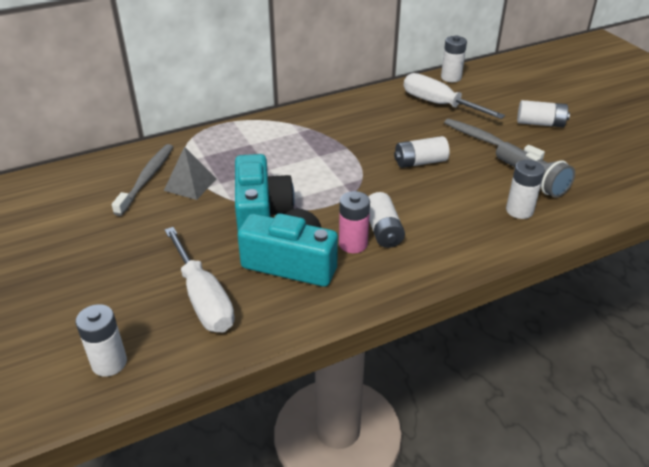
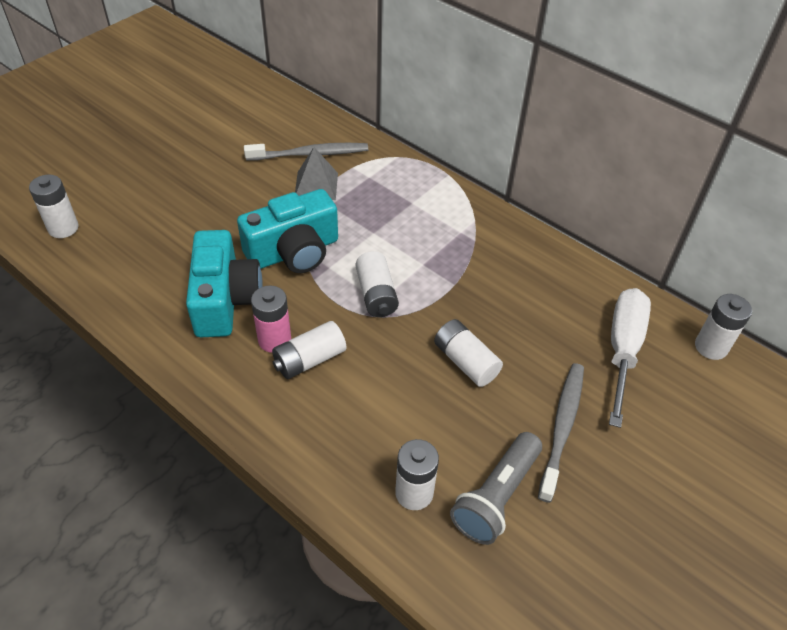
camera: 65 degrees right, 10 degrees up
(203, 298) = (155, 254): white screwdriver -> none
(540, 123) = (659, 486): white battery -> white battery (376, 294)

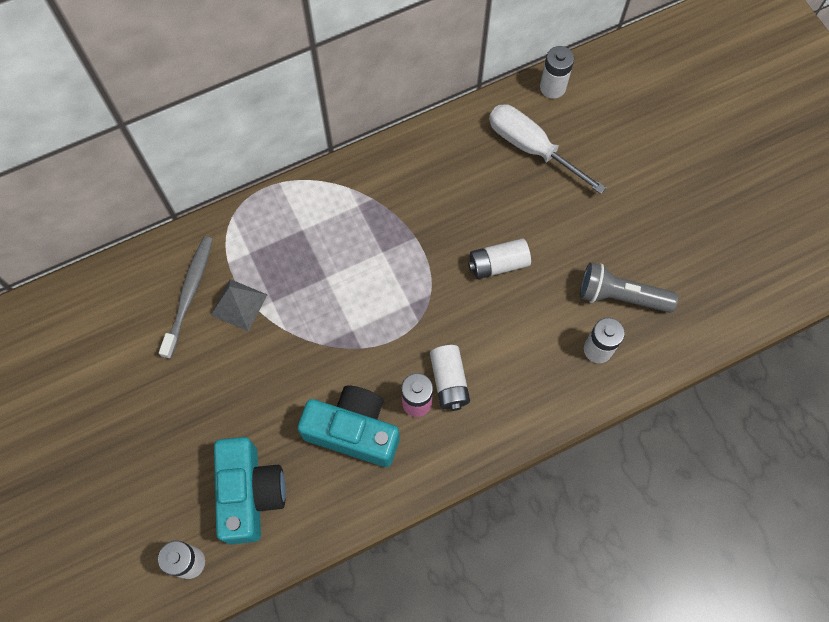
camera: 65 degrees left, 20 degrees up
(294, 252) = (320, 354): turquoise camera -> turquoise camera (250, 493)
(376, 294) = (401, 303): white battery -> none
(496, 497) = (620, 296): grey flashlight -> grey flashlight turned 135 degrees clockwise
(562, 427) = (581, 225): grey toothbrush -> none

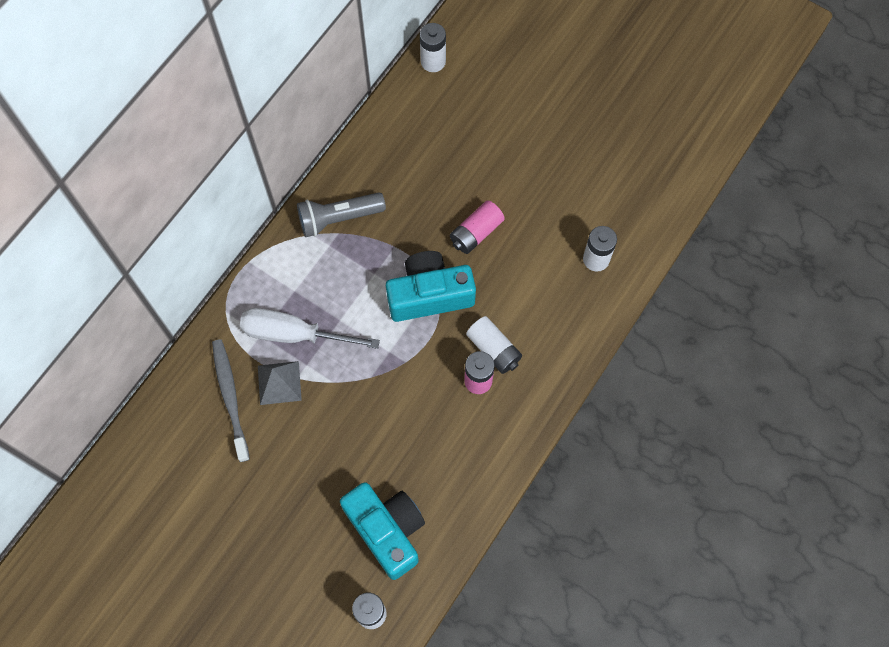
camera: 30 degrees left, 0 degrees up
(353, 431) = (441, 432): turquoise camera -> turquoise camera (429, 295)
(498, 264) = (476, 233): white battery -> pink battery
(532, 148) = (446, 122): white screwdriver -> white screwdriver (294, 334)
(620, 296) = (588, 207): grey flashlight -> grey flashlight (338, 218)

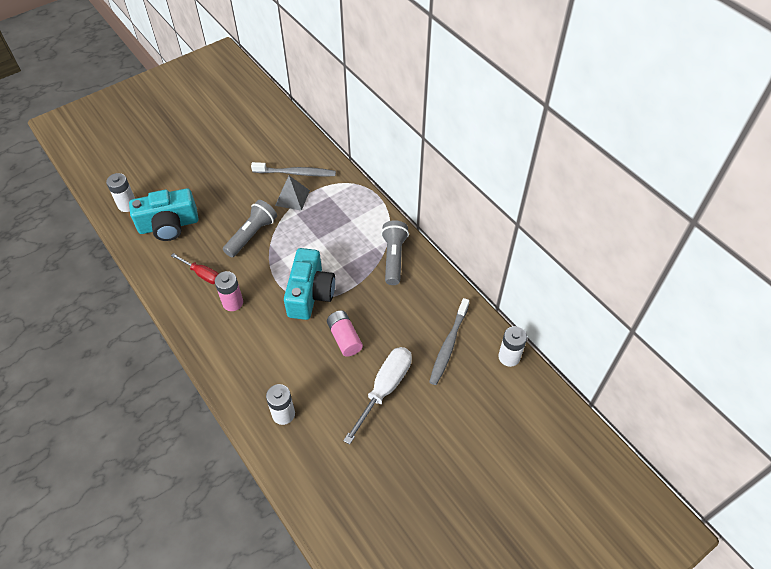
camera: 110 degrees right, 15 degrees down
(294, 334) = (320, 213): white screwdriver -> white screwdriver (384, 389)
(363, 407) = (252, 235): none -> grey flashlight
(442, 123) = (448, 345): none -> grey toothbrush
(450, 441) = (202, 274): none -> red screwdriver
(494, 349) = (249, 319): white battery -> none

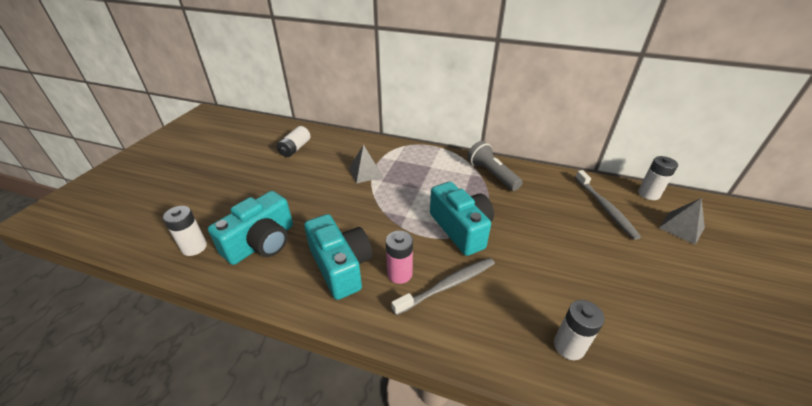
camera: 35 degrees left, 15 degrees down
(202, 274) = (341, 266): red screwdriver -> turquoise camera
(252, 235) = (358, 212): grey flashlight -> none
(260, 139) = (295, 148): none -> white battery
(296, 173) = (351, 157): grey toothbrush -> grey toothbrush (448, 285)
(344, 338) = (531, 246): pink battery -> none
(384, 389) = (612, 265): white screwdriver -> none
(488, 400) = (681, 227): none -> grey pyramid

